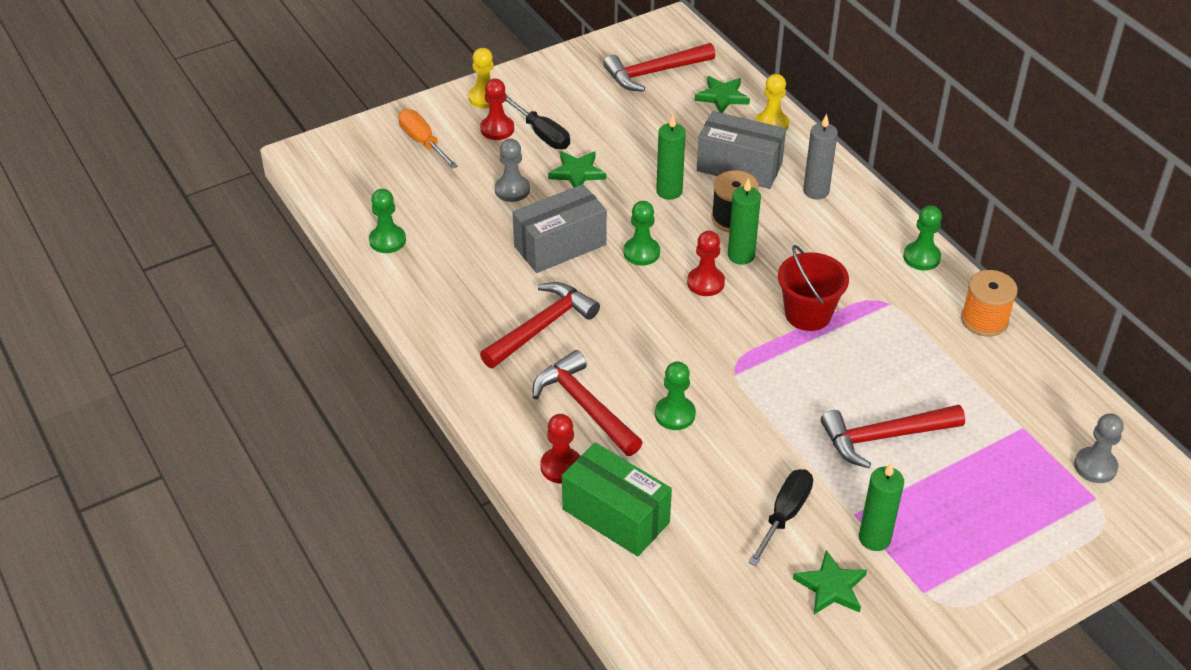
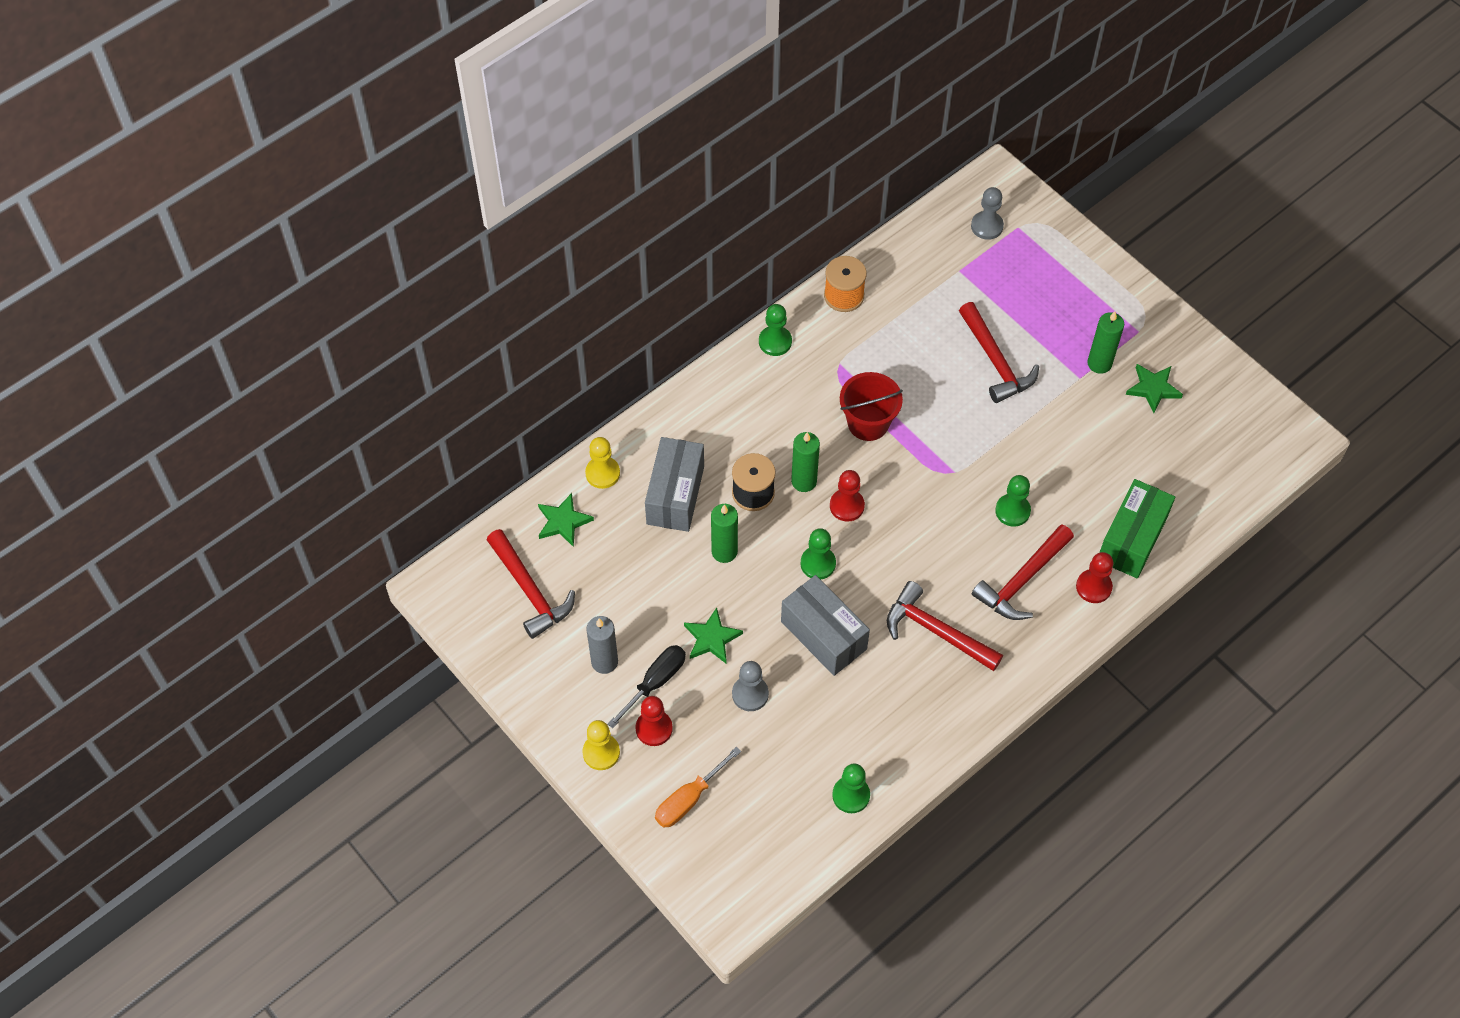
camera: 100 degrees left, 15 degrees up
(784, 515) = (1095, 423): black screwdriver -> none
(816, 191) = (699, 428): grey candle -> grey candle (604, 662)

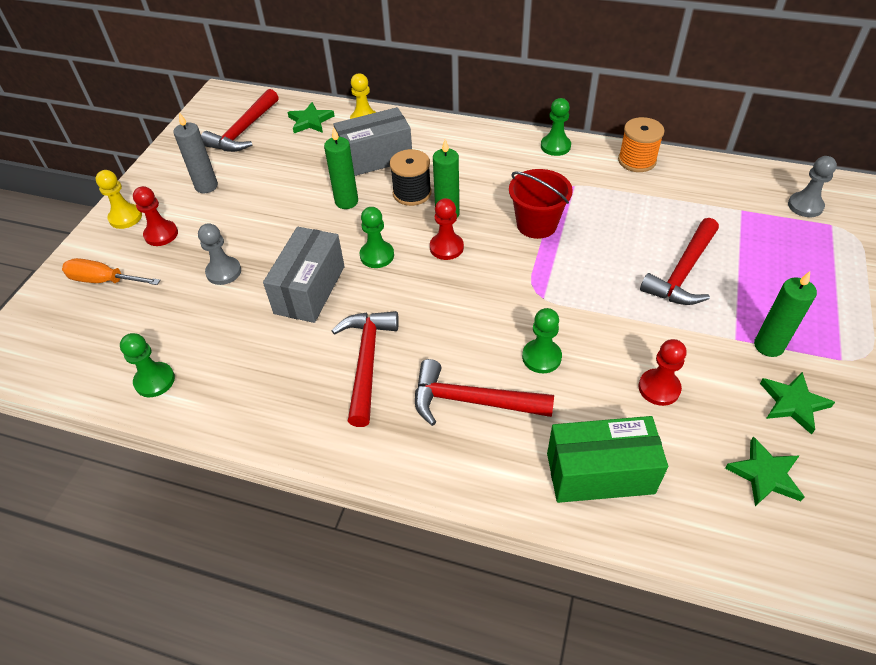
camera: 60 degrees right, 10 degrees down
(655, 682) = (204, 217): black screwdriver -> none
(711, 638) = (263, 229): green star -> green star (765, 475)
(1093, 587) = (513, 466): red pawn -> red pawn (659, 388)

